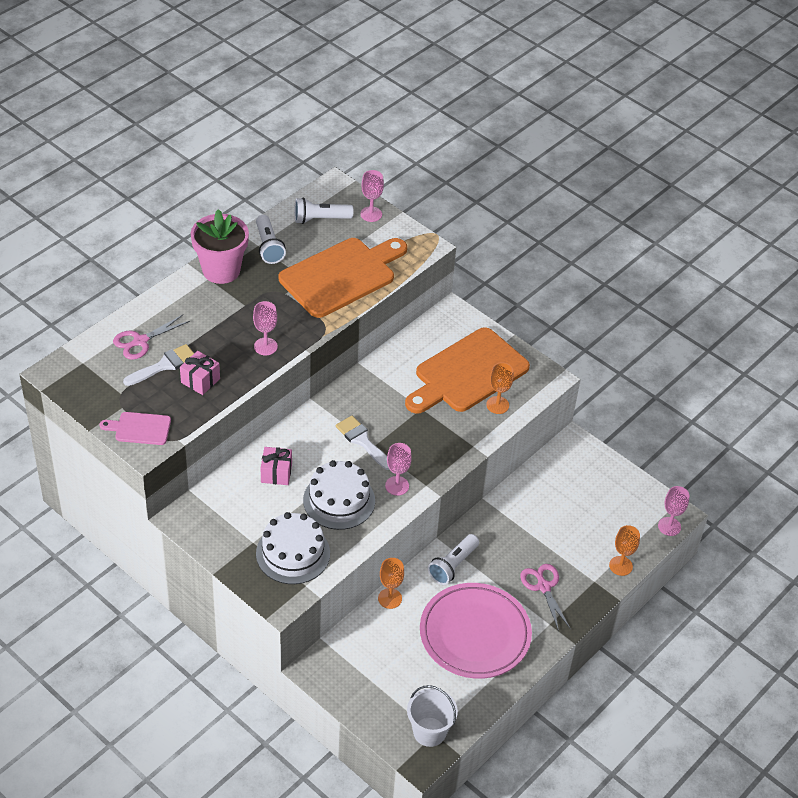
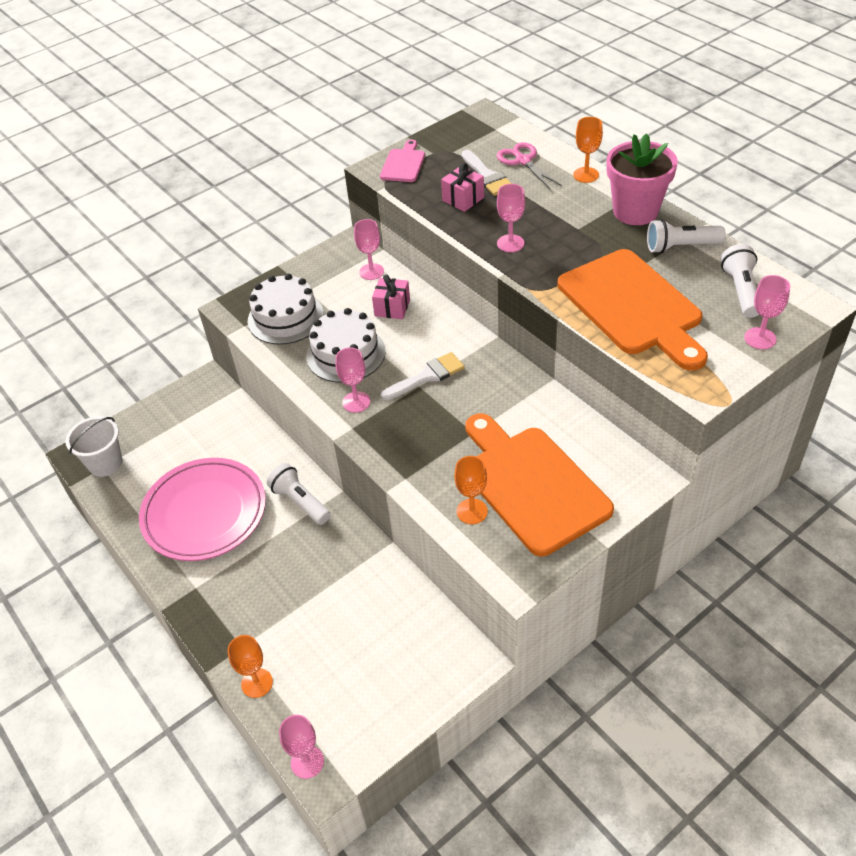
camera: 105 degrees right, 0 degrees up
(224, 494) = (371, 272): none -> pink goblet
(390, 598) = (271, 443): orange goblet -> orange goblet (586, 175)
(543, 587) = (248, 589): pink scissors -> none

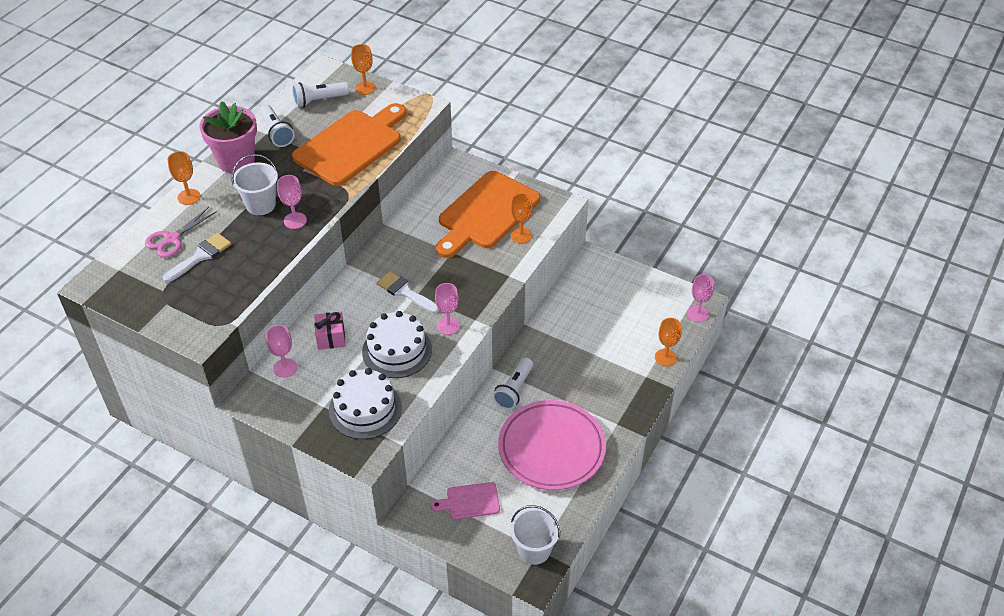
camera: 115 degrees left, 0 degrees up
(403, 164) = (189, 319): pink cutting board -> pink cutting board (470, 501)
(463, 199) = (239, 263): pink gift -> none
(549, 222) = (261, 205): none -> white bucket
(760, 338) = (365, 88): pink goblet -> orange goblet

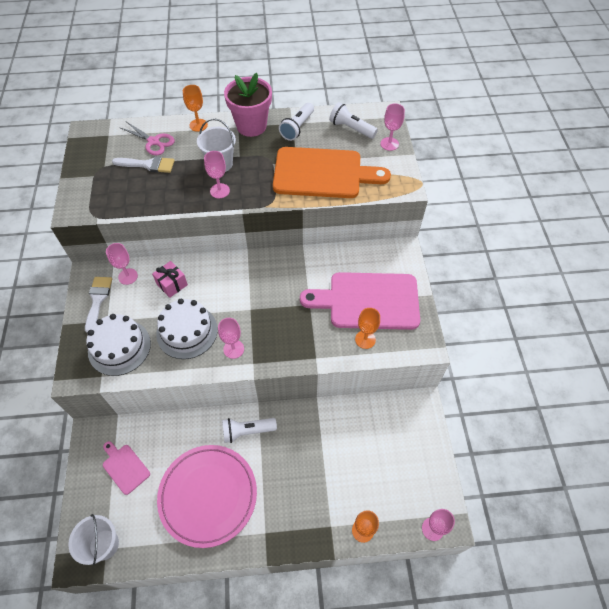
camera: 55 degrees right, 10 degrees up
(172, 239) = (153, 142): pink scissors -> pink scissors turned 150 degrees counterclockwise
(365, 88) = (389, 144): orange goblet -> pink goblet
(405, 292) = (246, 300): white brush -> white brush (98, 300)
(486, 213) = (368, 301): orange cutting board -> pink cutting board

